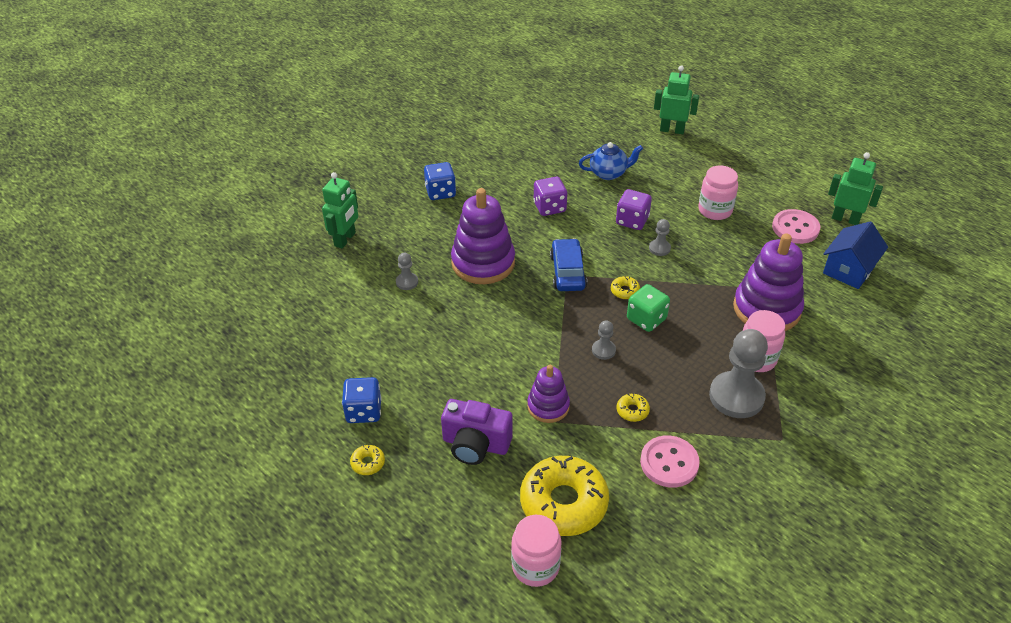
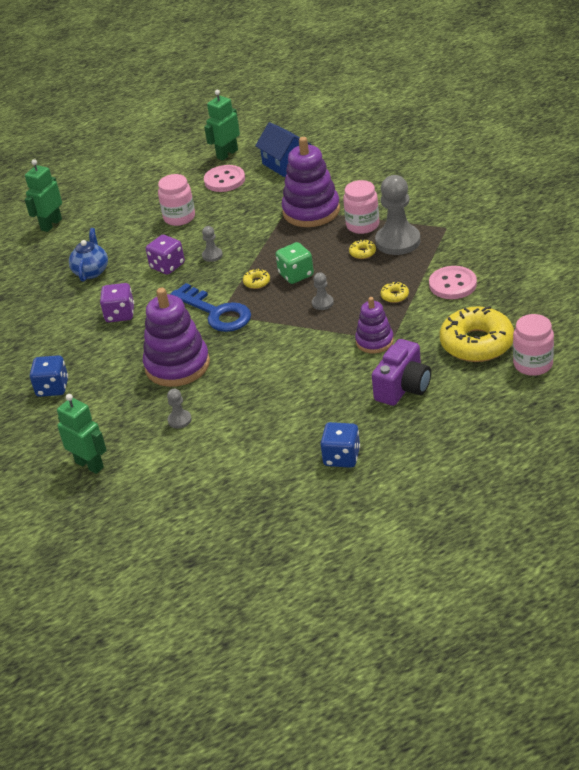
camera: 70 degrees left, 5 degrees down
(368, 463) = (404, 456): yellow donut -> yellow donut (362, 253)
(568, 272) = (216, 312): blue car -> blue key

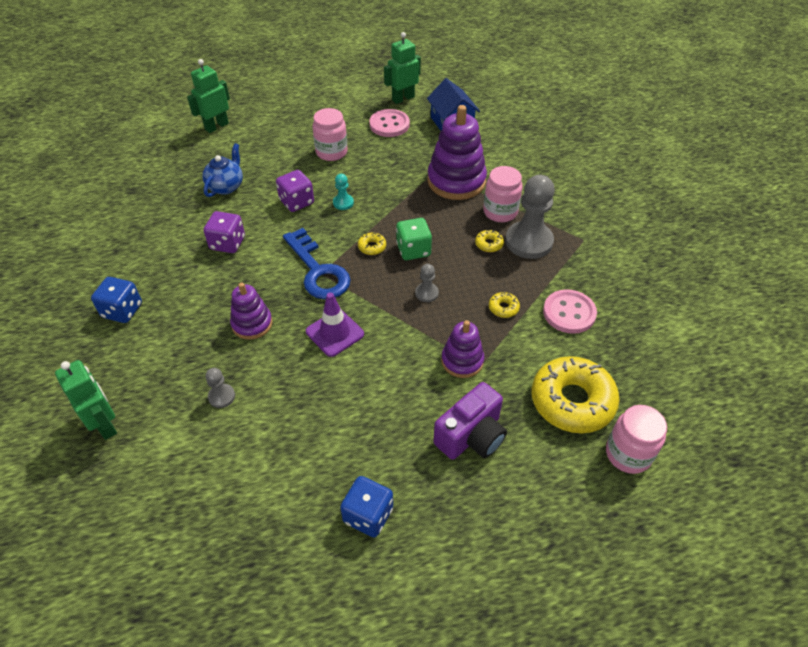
camera: 10 degrees right, 10 degrees up
(177, 365) = (252, 324): purple stacking toy -> purple stacking toy, size x0.57
(212, 255) = (343, 203): grey pawn -> turquoise pawn
(255, 352) = (335, 333): none -> purple traffic cone

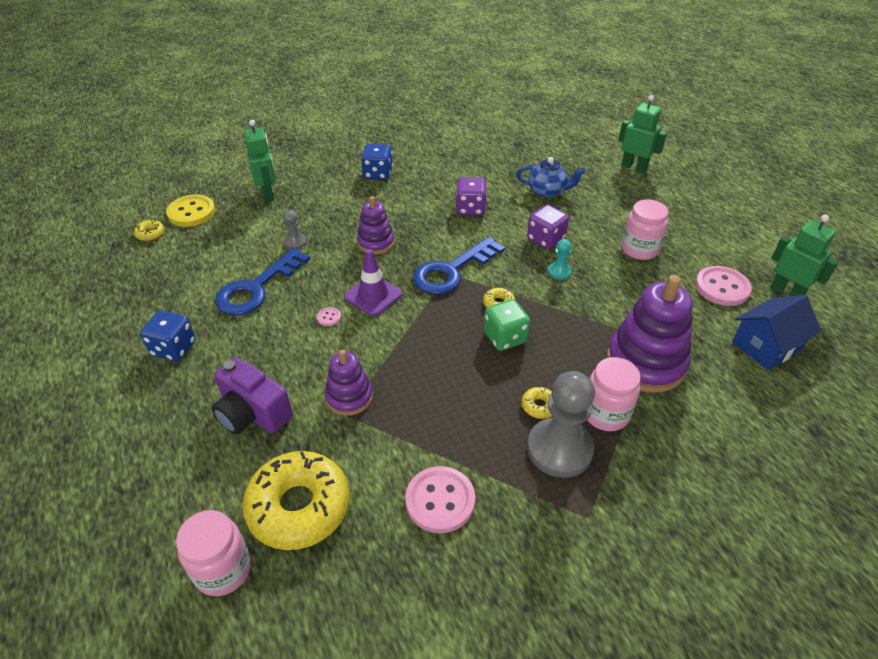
camera: 80 degrees right, 5 degrees down
(104, 517) = (191, 212): none -> yellow button
(105, 424) = (268, 193): green robot -> green robot turned 60 degrees counterclockwise
(291, 435) = (256, 288): none -> blue key
(356, 370) = (329, 317): none -> pink button
(426, 293) = (441, 356): grey pawn -> none
(503, 308) = (434, 429): yellow donut -> yellow donut (150, 234)

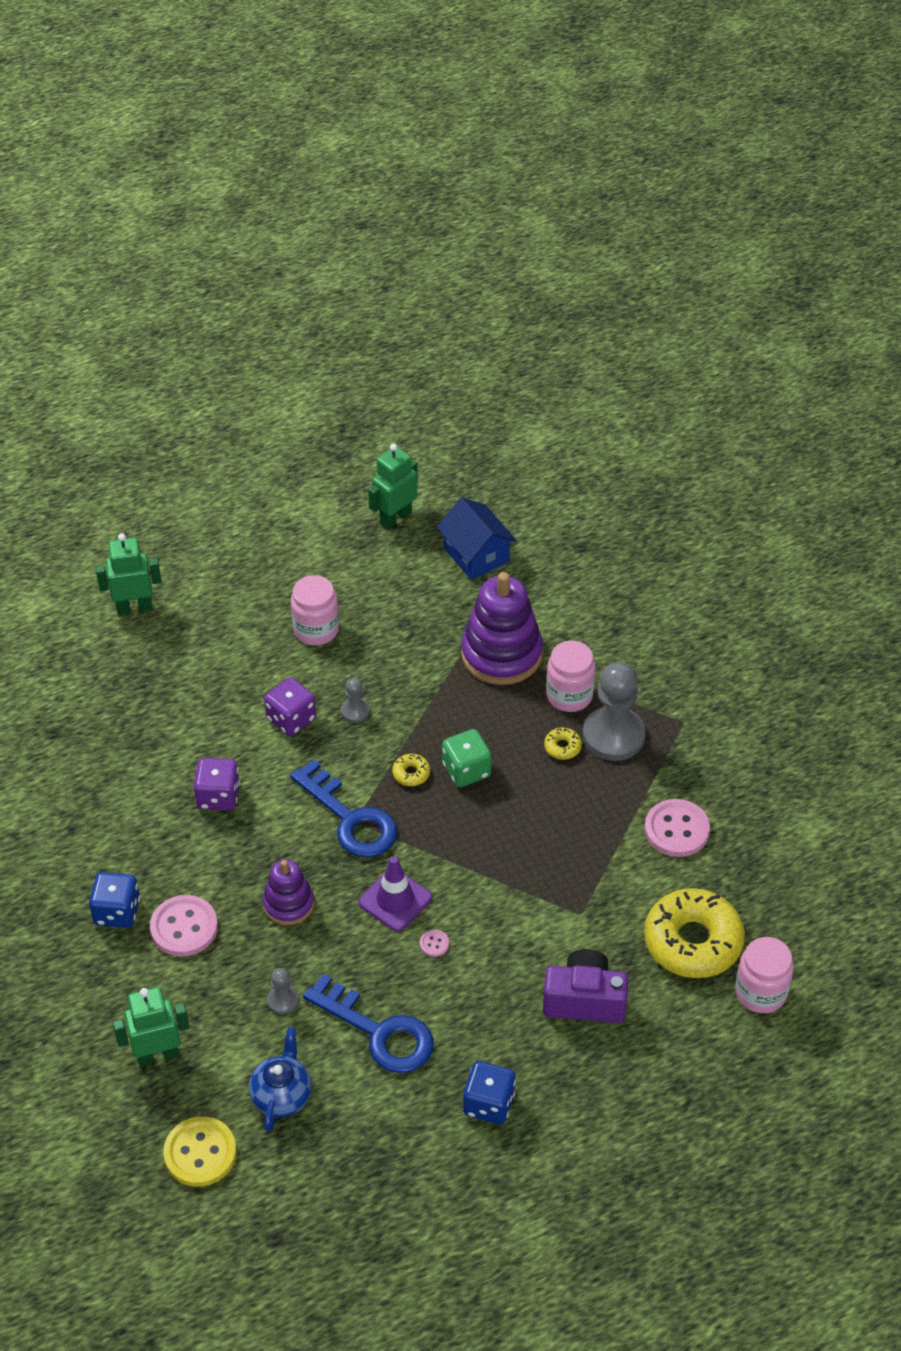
camera: 90 degrees left, 5 degrees up
(150, 234) = (252, 1197): yellow donut -> none
(252, 413) = (584, 1000): purple camera -> purple camera turned 120 degrees counterclockwise
(349, 397) = (557, 912): purple stacking toy -> none
(547, 191) = (185, 708): blue teapot -> blue teapot (282, 1095)
(559, 272) = (355, 711): turquoise pawn -> grey pawn
(634, 167) = (134, 607): green robot -> green robot turned 45 degrees clockwise
(722, 287) = (386, 569): pink button -> pink button (184, 927)

